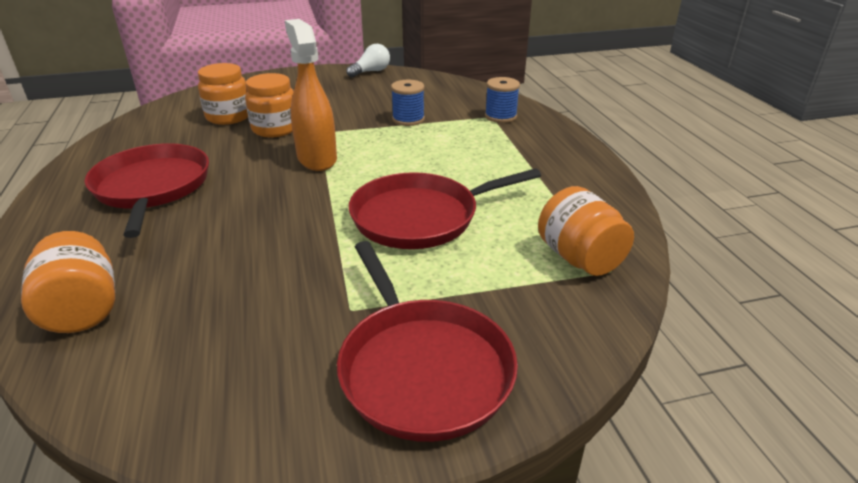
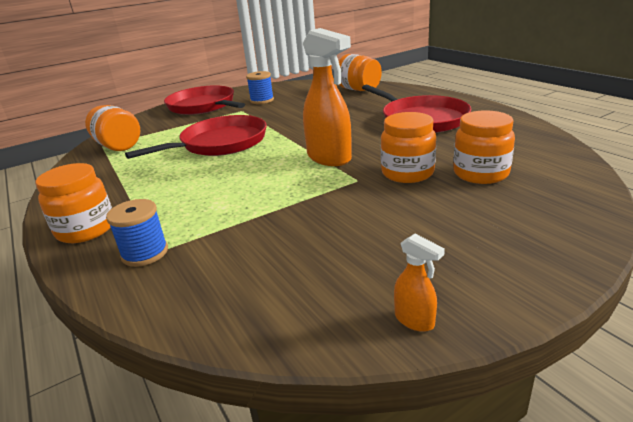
camera: 165 degrees right, 5 degrees down
(371, 72) = (415, 320): white light bulb -> orange spray bottle
(408, 119) = (270, 218): blue spool -> blue spool (262, 100)
(554, 140) = (86, 229): none -> orange jar

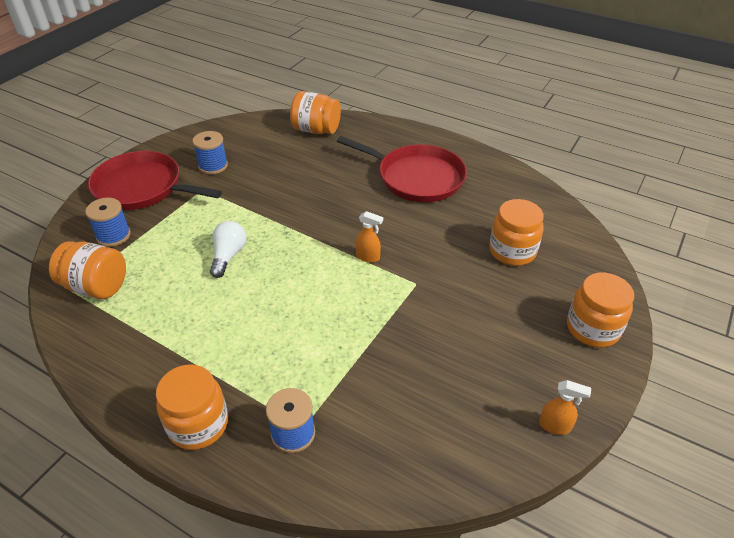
camera: 30 degrees left, 15 degrees up
(158, 125) = (113, 236): none -> blue spool
(220, 143) = (228, 256): red pan -> white light bulb
(329, 158) = (368, 257): orange spray bottle -> orange spray bottle, size x0.46
(407, 173) = (453, 264): orange jar -> orange jar (592, 328)

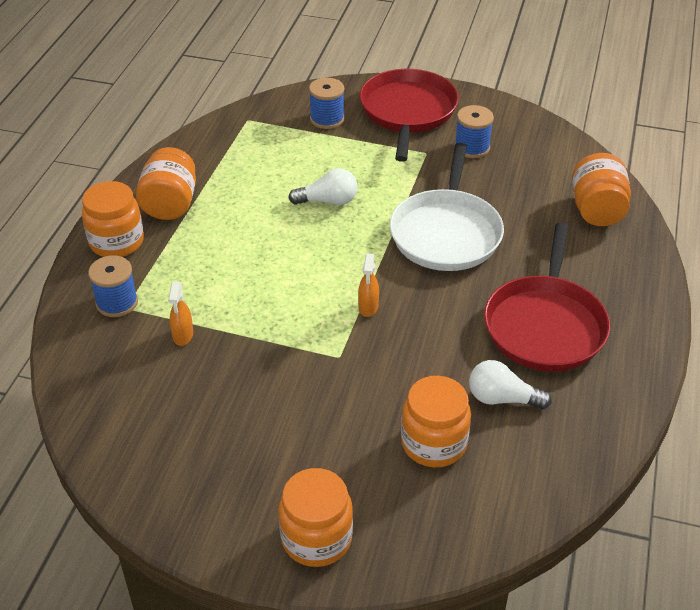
camera: 75 degrees right, 0 degrees up
(96, 286) = (256, 133): orange jar -> orange jar (170, 204)
(303, 200) = (446, 233): none -> white pan
(478, 211) = (502, 399): none -> white light bulb
(555, 426) = (159, 504): orange spray bottle -> orange spray bottle (183, 336)

